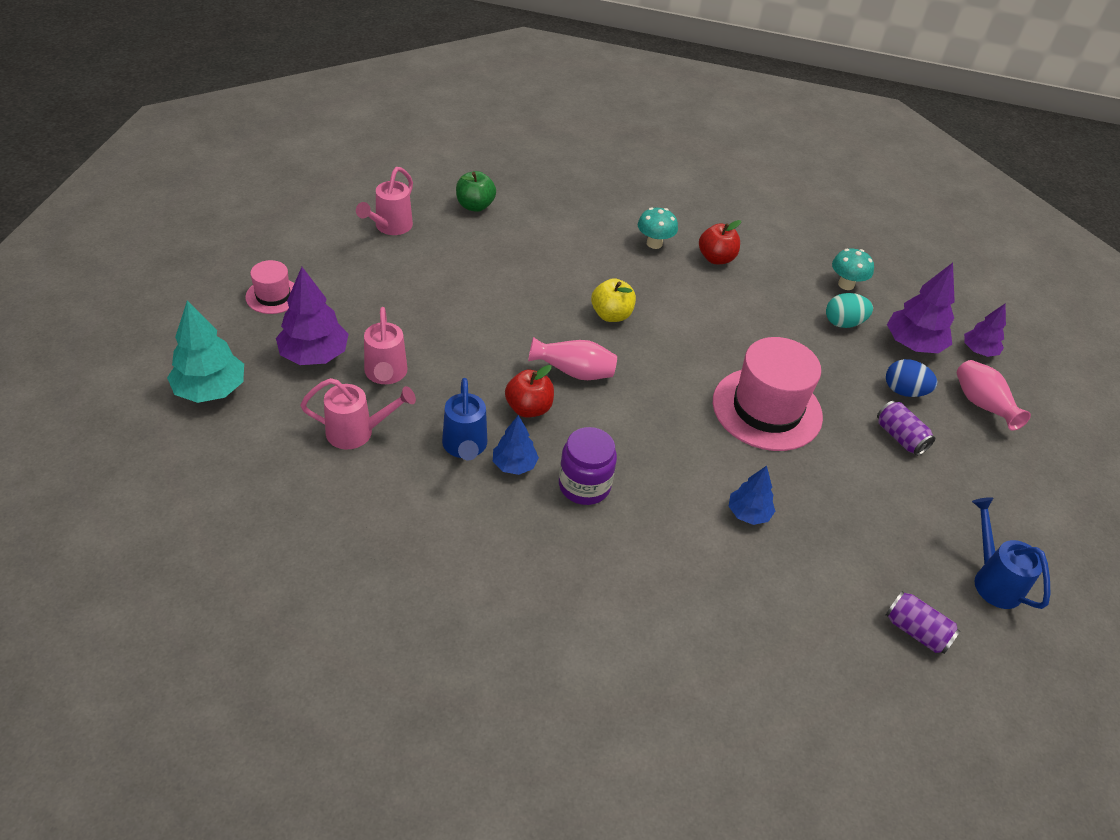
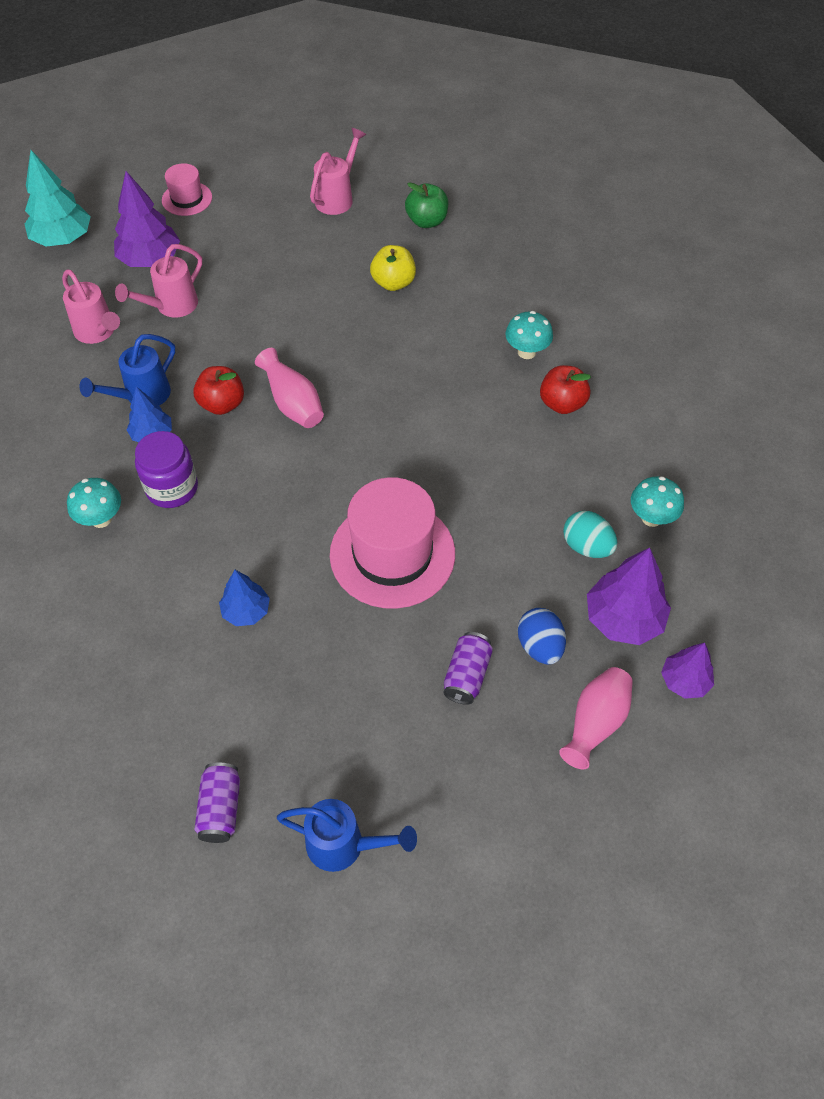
camera: 55 degrees right, 10 degrees up
(390, 227) = (337, 198): pink watering can -> pink watering can turned 135 degrees clockwise
(571, 546) = (101, 519): none -> turquoise mushroom
(611, 315) = (392, 383): yellow apple -> yellow apple (393, 283)
(993, 580) = (344, 845): blue watering can -> blue watering can turned 75 degrees clockwise

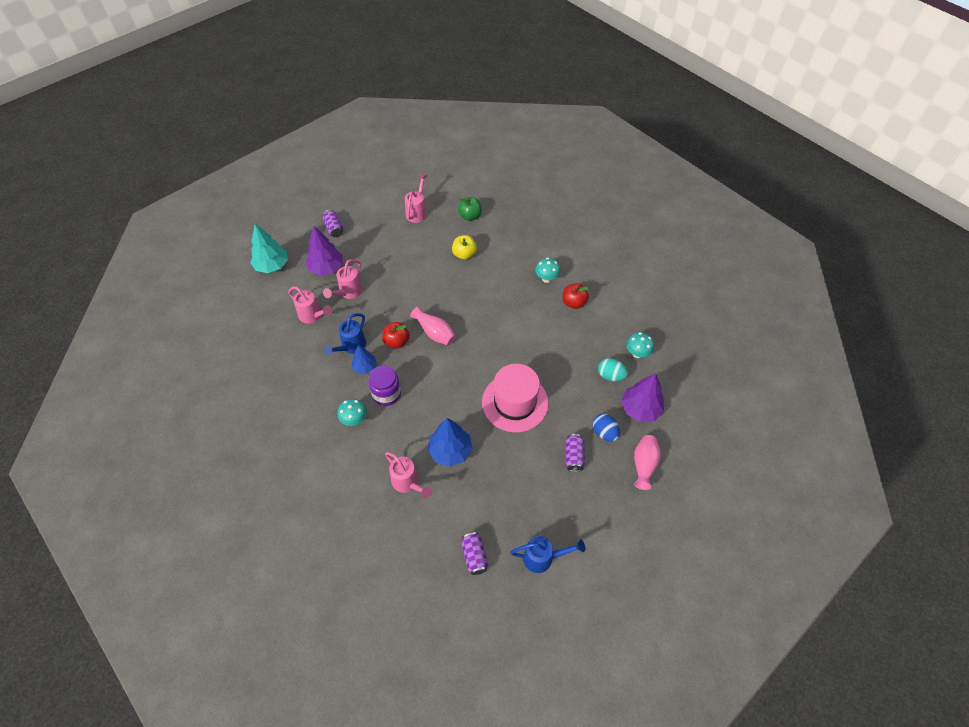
camera: 15 degrees left, 0 degrees up
(151, 649) = (408, 483): none -> pink watering can
(187, 199) = (334, 228): pink hat -> purple can
(246, 611) = (450, 451): blue tree -> blue tree, size x1.64
(684, 681) = (679, 433): purple tree -> none

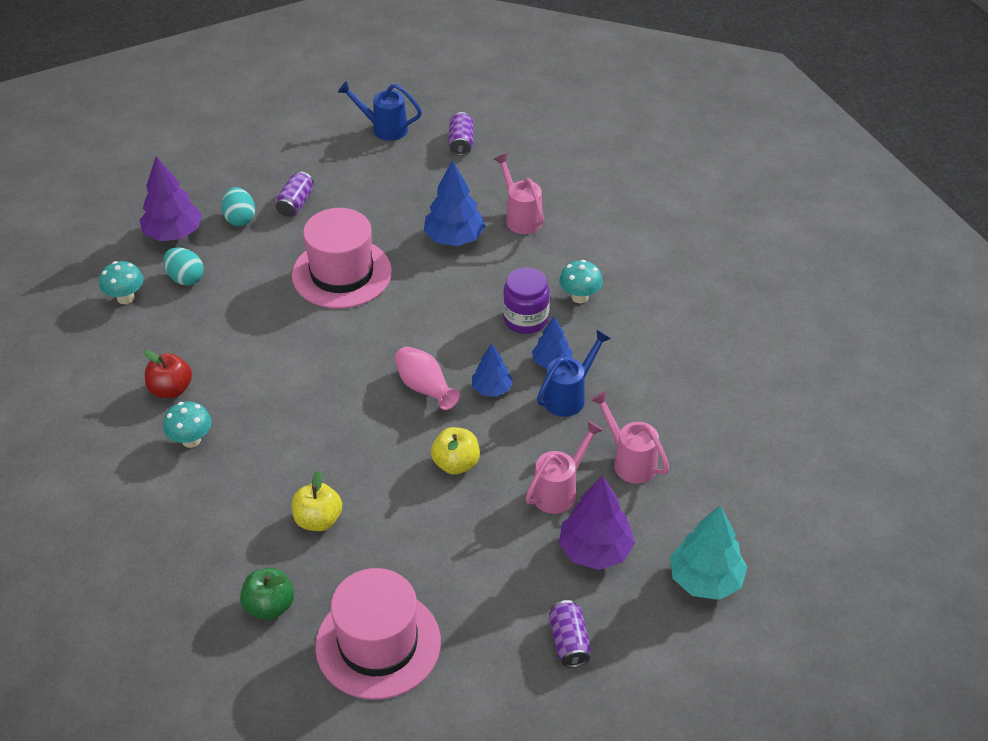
camera: 165 degrees left, 10 degrees down
(396, 341) = (492, 389): red apple -> blue tree
(405, 295) = (456, 464): none -> yellow apple
(417, 212) = (378, 644): pink watering can -> pink hat
(604, 433) = (240, 219): blue egg -> turquoise egg
(643, 465) = (213, 180): pink vase -> none

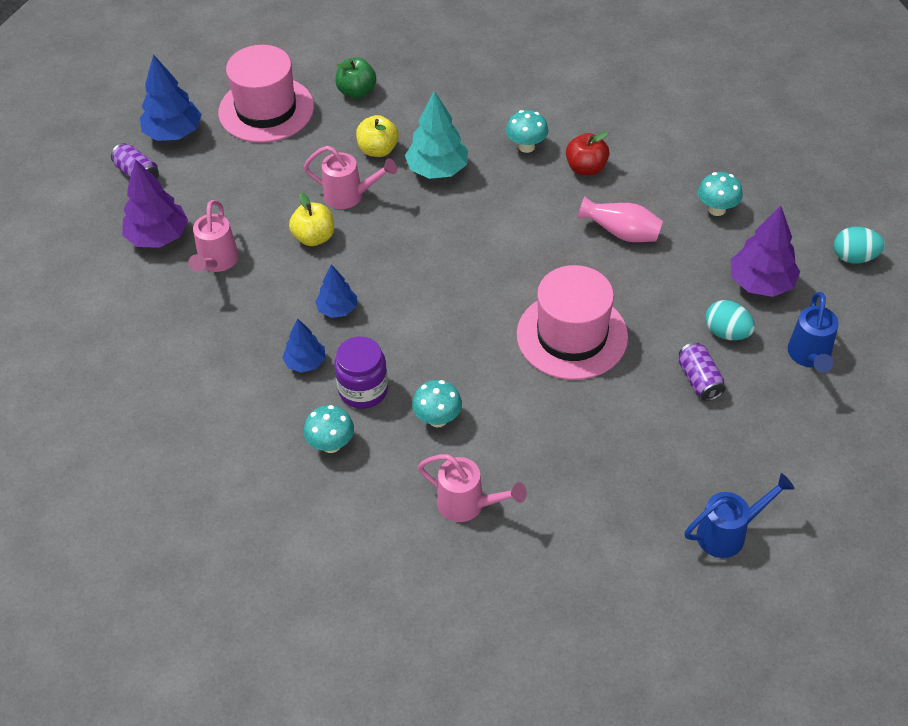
camera: 145 degrees right, 5 degrees up
(185, 278) = (694, 252): turquoise egg -> turquoise egg (854, 257)
(425, 388) = (393, 278): pink vase -> pink vase (621, 233)
(454, 238) = (509, 436): blue tree -> blue tree (173, 133)
(461, 143) = (626, 569): purple can -> none
(491, 273) = (437, 419): none -> turquoise mushroom
(569, 396) = (266, 340): blue watering can -> blue watering can (809, 356)
(630, 461) = (175, 315): pink watering can -> pink watering can (349, 196)
(705, 579) = (60, 261): turquoise tree -> turquoise tree (437, 169)

